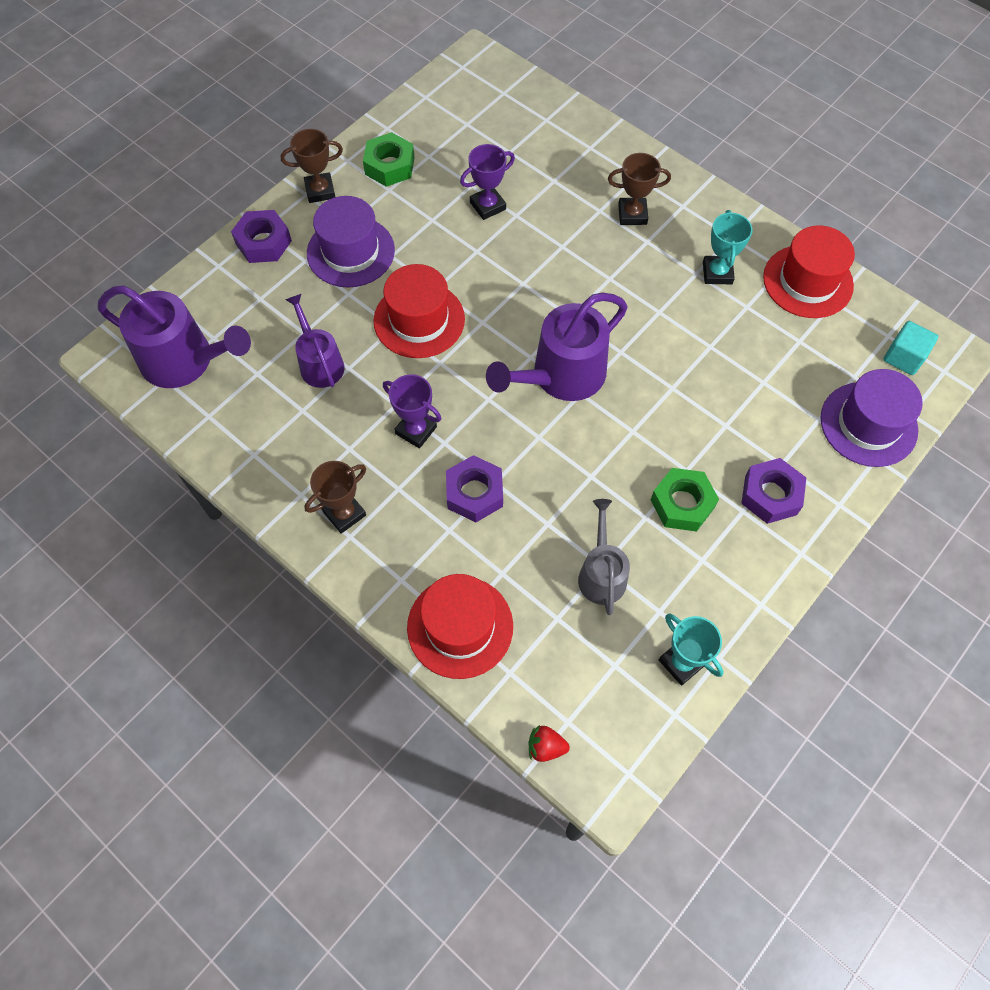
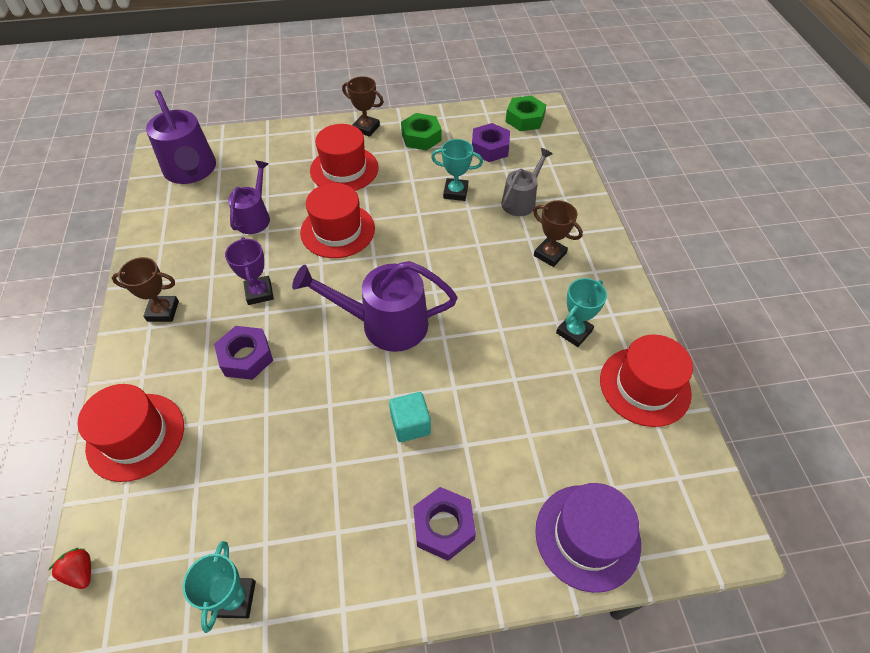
camera: 40 degrees right, 10 degrees down
(263, 242) = (304, 137): purple nut -> purple nut (489, 148)
(350, 252) = (344, 169): purple hat -> red hat
(488, 206) = (455, 192): purple trophy -> turquoise trophy
(601, 573) = (259, 479): grey watering can -> grey watering can (521, 201)
(682, 504) = (369, 476): green nut -> green nut (524, 119)
(903, 357) = (676, 505): turquoise cube -> turquoise cube (410, 424)

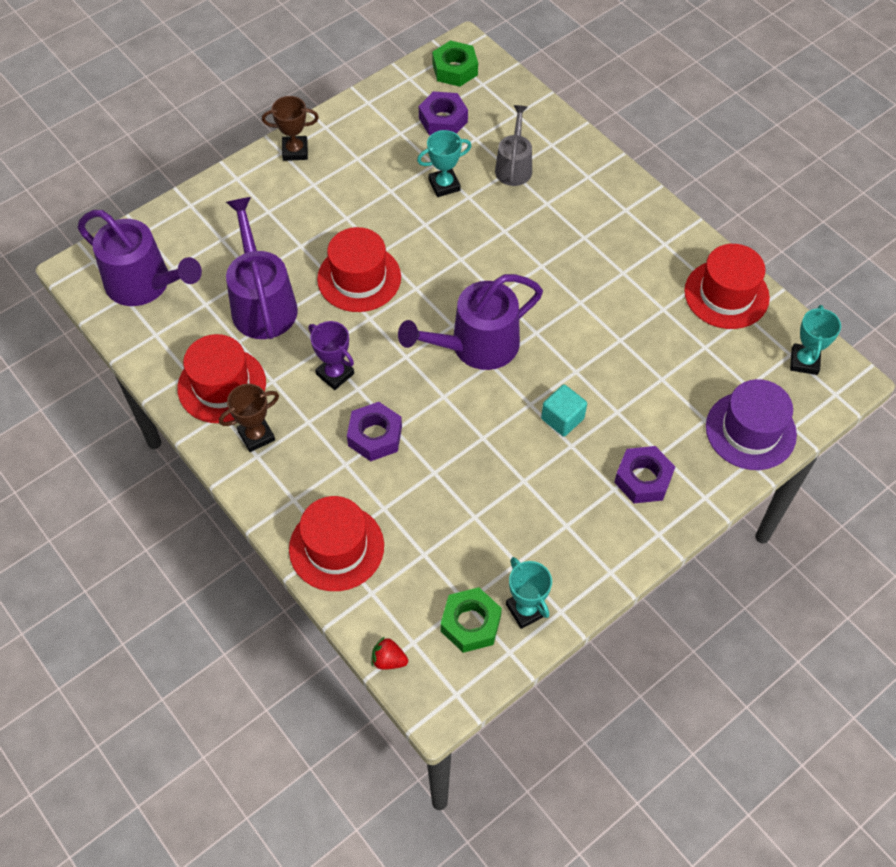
camera: 30 degrees left, 5 degrees up
(255, 217) = (262, 303): purple watering can -> purple watering can, size x1.65
(344, 169) = (311, 209): red hat -> red hat (222, 385)
(421, 137) = (363, 137): green nut -> green nut (470, 623)
(549, 254) = (576, 211): brown trophy -> none
(574, 332) = (643, 275): turquoise trophy -> turquoise trophy (804, 361)

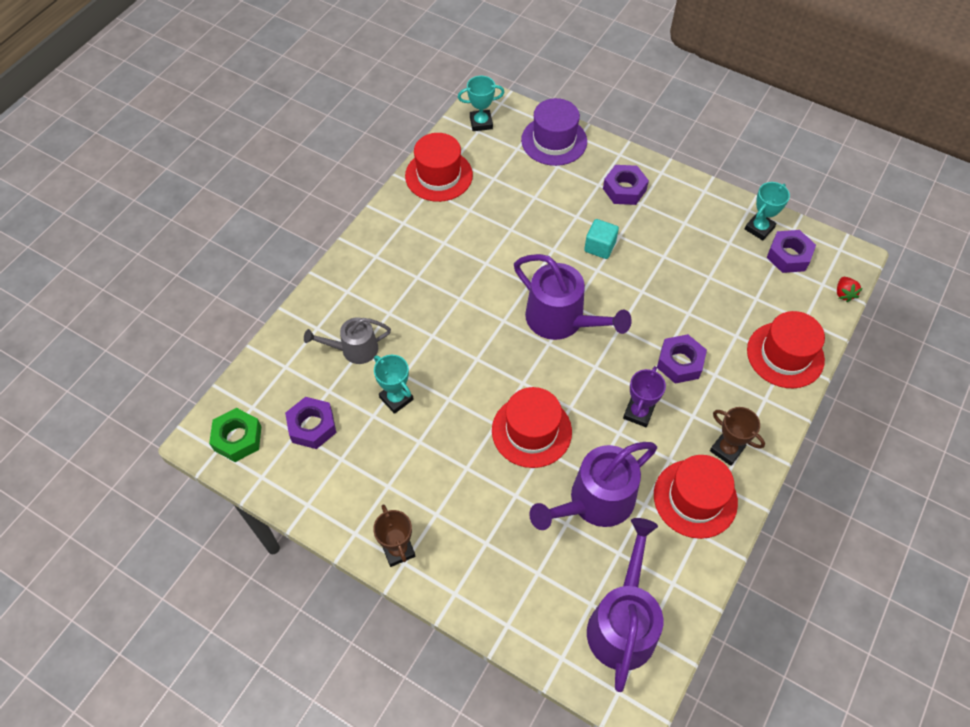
camera: 110 degrees left, 0 degrees up
(470, 623) = (788, 256): green nut -> purple nut

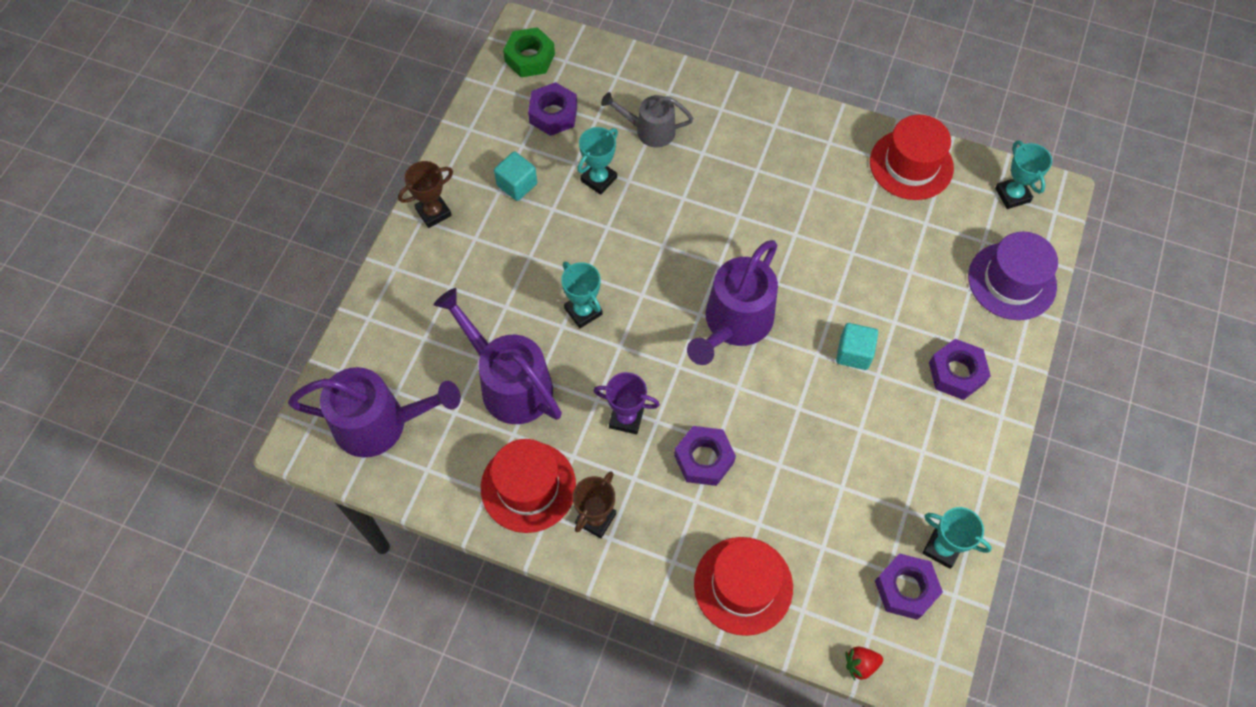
camera: 80 degrees right, 5 degrees up
(354, 349) = (649, 130): grey watering can -> grey watering can turned 60 degrees counterclockwise
(384, 469) = (517, 185): none -> turquoise cube
(531, 431) = (583, 311): red hat -> turquoise trophy

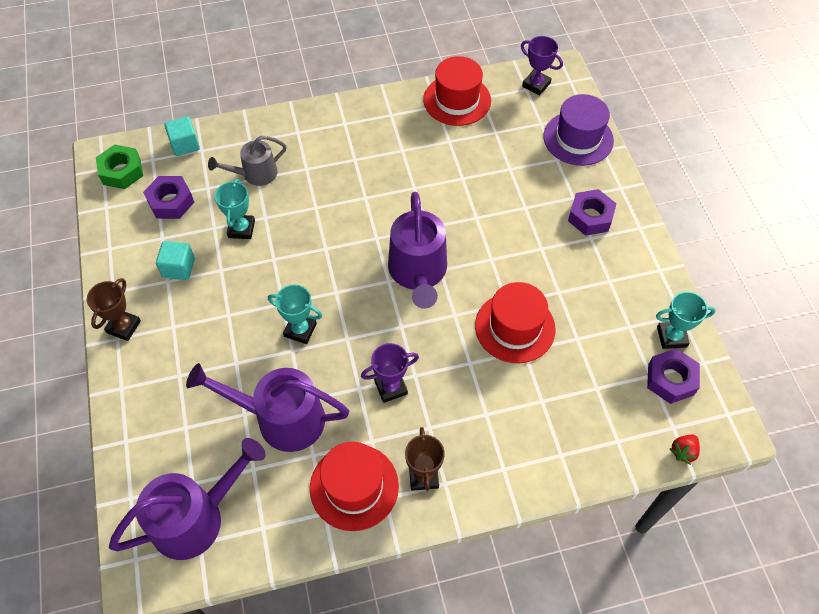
camera: 35 degrees left, 5 degrees down
(704, 459) = (469, 380): purple nut -> none
(743, 585) = (564, 452): red hat -> red hat (515, 327)
(854, 353) = (515, 244): turquoise cube -> turquoise cube (185, 145)
(1012, 195) = (536, 85): turquoise trophy -> purple trophy

